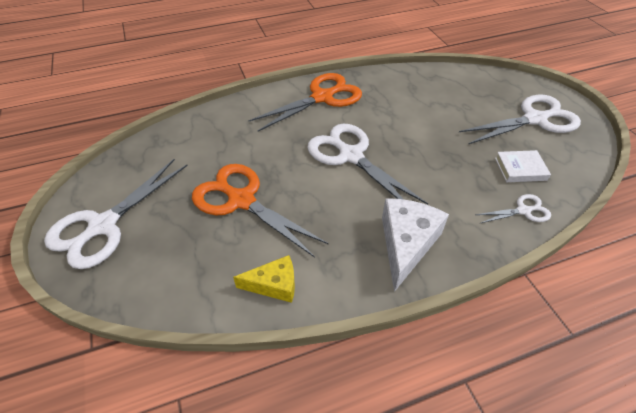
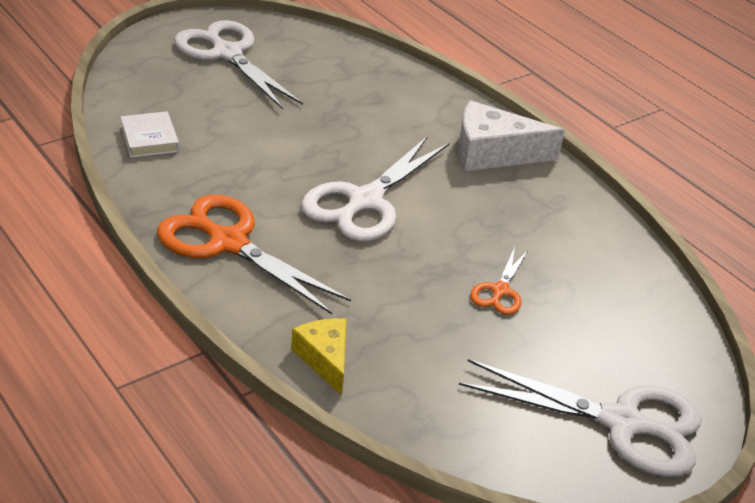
camera: 110 degrees left, 10 degrees down
(241, 200) = (500, 291): orange scissors -> orange scissors, size x0.49
(274, 285) = (603, 240): yellow cheese -> yellow cheese (325, 359)
(520, 169) = (333, 73): white book -> white book (149, 139)
(523, 211) = (402, 78): white scissors -> none

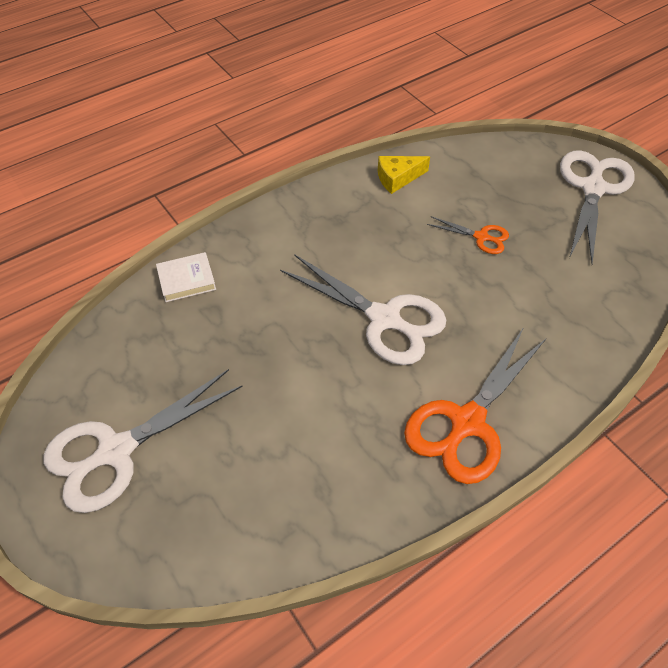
camera: 85 degrees left, 15 degrees up
(149, 139) = (303, 515): white book -> white book (186, 280)
(325, 359) = (592, 345): yellow cheese -> yellow cheese (397, 178)
(493, 153) = (298, 229): white cheese -> none

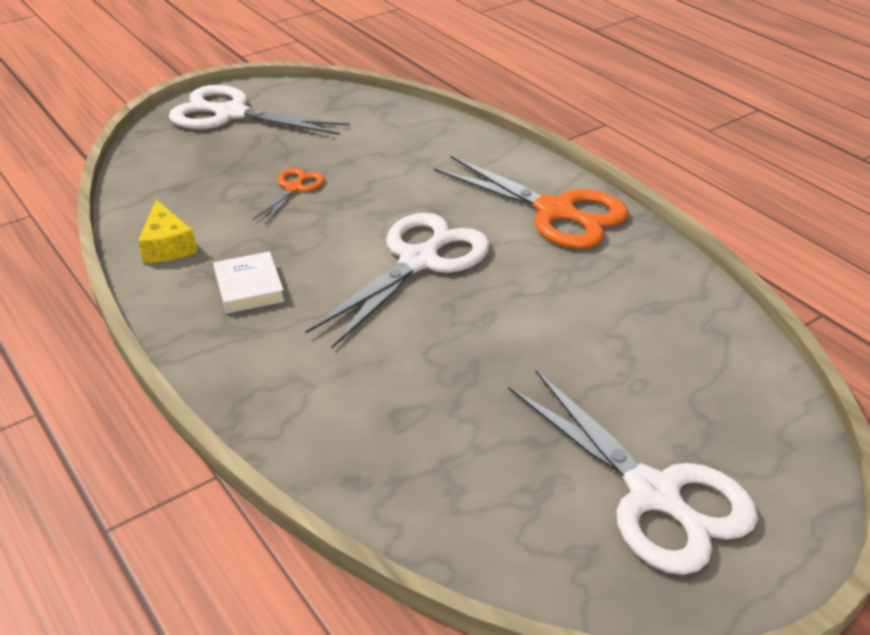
camera: 90 degrees left, 15 degrees down
(186, 280) = (337, 452): white book -> white book (249, 287)

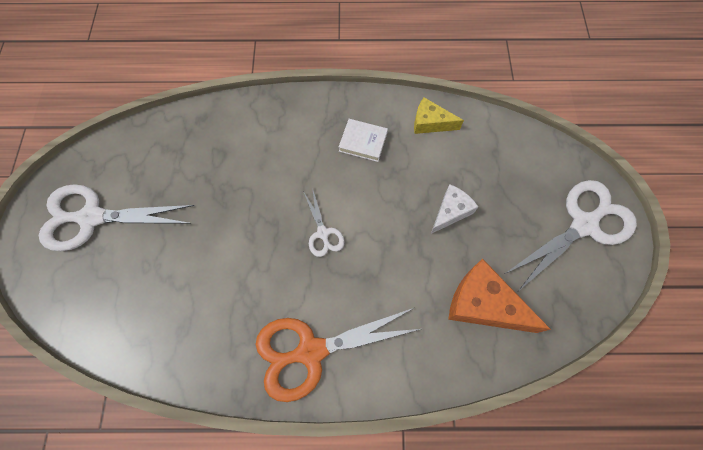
camera: 125 degrees right, 30 degrees up
(294, 188) = (450, 212): orange scissors -> white cheese
(383, 139) = (483, 304): none -> orange cheese
(418, 261) = (323, 233): white scissors -> white scissors, size x0.49

